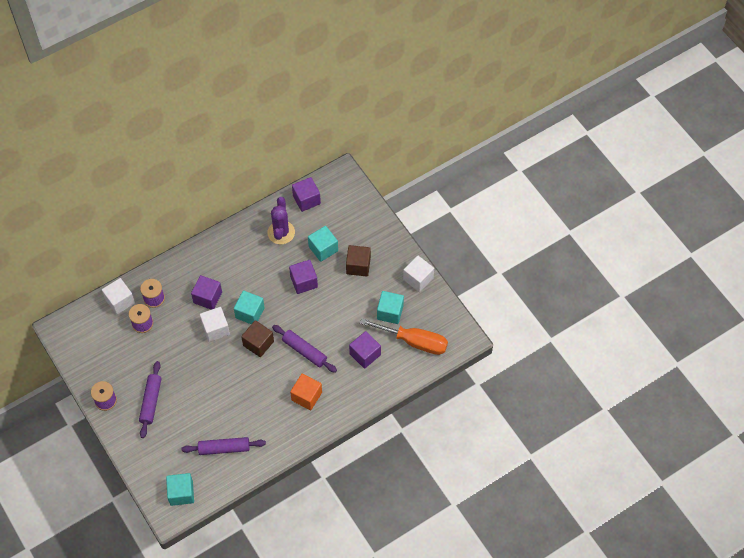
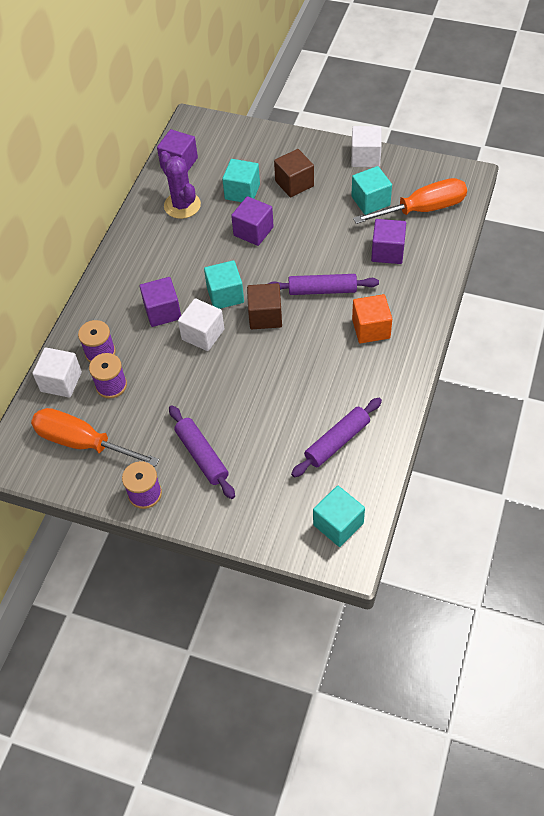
camera: 35 degrees left, 5 degrees down
(101, 347) = (82, 442): none -> orange screwdriver

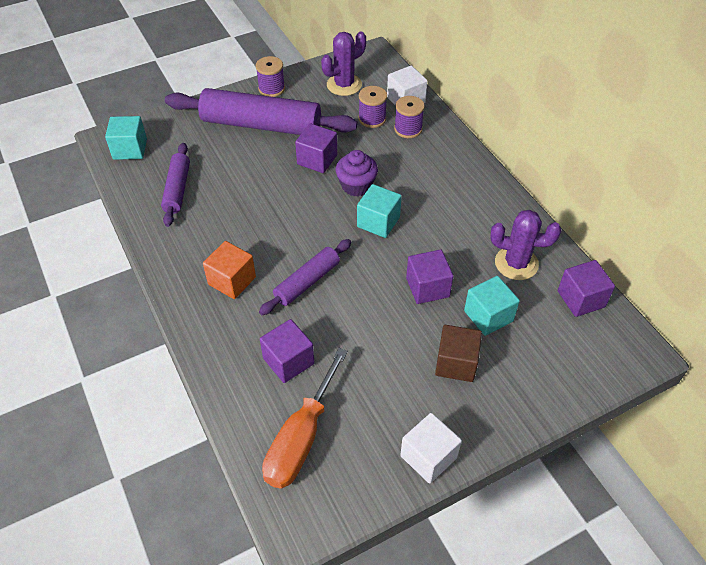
camera: 130 degrees right, 5 degrees down
(82, 442) = (344, 85): orange screwdriver -> purple cactus
(162, 311) = (406, 179): purple cube -> purple cube (317, 159)
(202, 456) = (261, 125): purple rolling pin -> purple rolling pin, size x1.86
(203, 334) = (356, 186): white cube -> purple cupcake
(265, 316) = (327, 229): brown cube -> none
(370, 201) = (363, 404): turquoise cube -> none

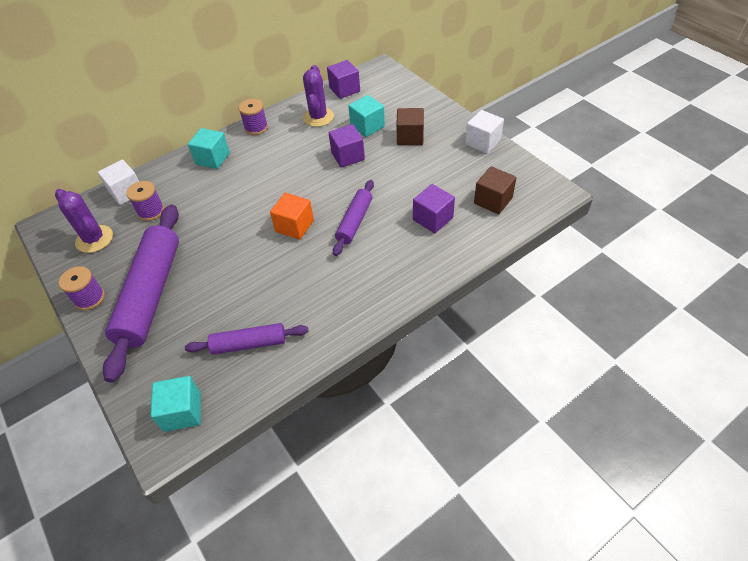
camera: 95 degrees left, 0 degrees up
(232, 281) = (362, 270): orange cube -> orange cube (294, 226)
(301, 438) = (493, 201): orange screwdriver -> brown cube
(307, 282) = (354, 222): purple rolling pin -> purple rolling pin turned 75 degrees clockwise
(317, 159) = (206, 241): purple cube -> none
(356, 186) = (241, 209): purple cupcake -> none
(378, 222) = (284, 190): turquoise cube -> turquoise cube (212, 158)
(408, 129) = (168, 186): purple spool -> purple spool (256, 127)

